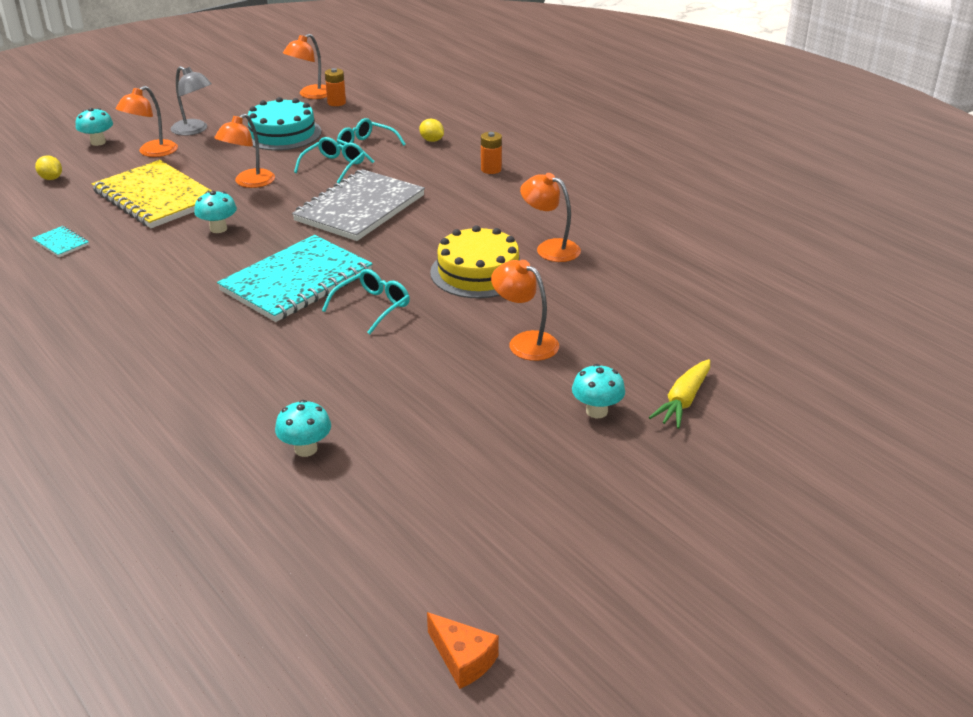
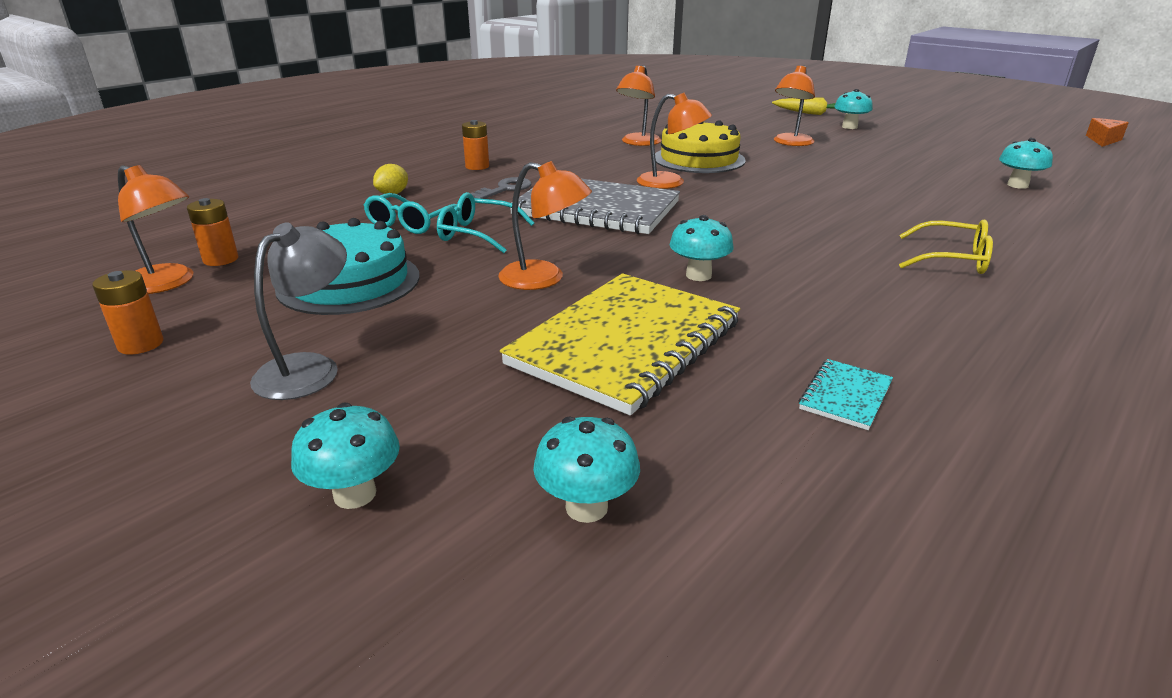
camera: 100 degrees left, 5 degrees down
(51, 178) = (586, 507): yellow lemon -> turquoise mushroom
(152, 152) = (424, 394): orange lamp -> orange lamp (670, 183)
(170, 331) = (952, 259): none -> yellow glasses
(245, 98) = (141, 344): none -> orange battery
(297, 281) = (784, 217): turquoise notebook -> none
(372, 307) = (795, 185): turquoise glasses -> none
(424, 178) = (505, 189): none -> grey key

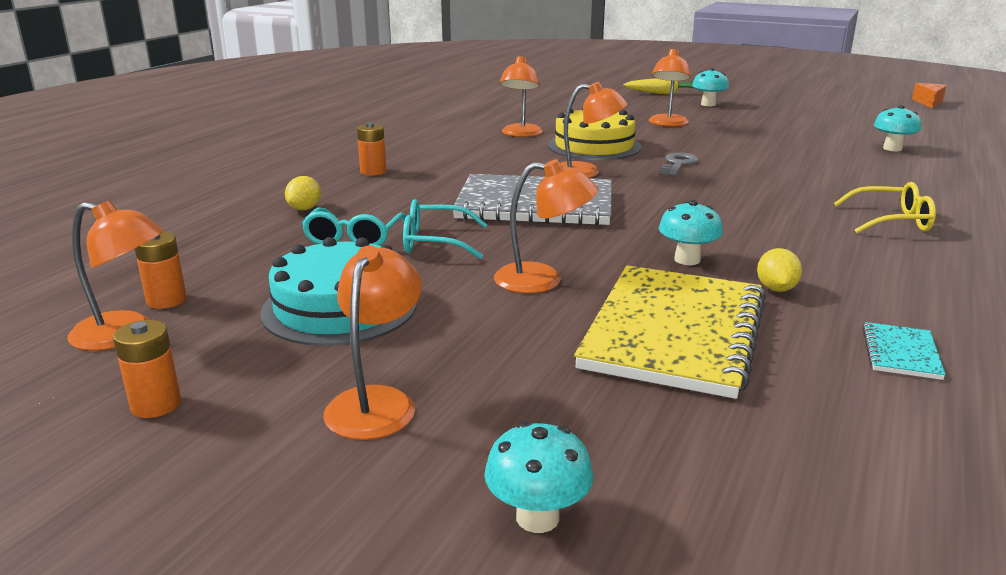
camera: 15 degrees left, 5 degrees down
(309, 368) = (377, 402): grey lamp -> orange lamp
(505, 189) = (424, 193): grey key -> grey key (678, 164)
(586, 507) = (765, 488): turquoise mushroom -> none
(765, 314) = (776, 289): none -> yellow lemon

